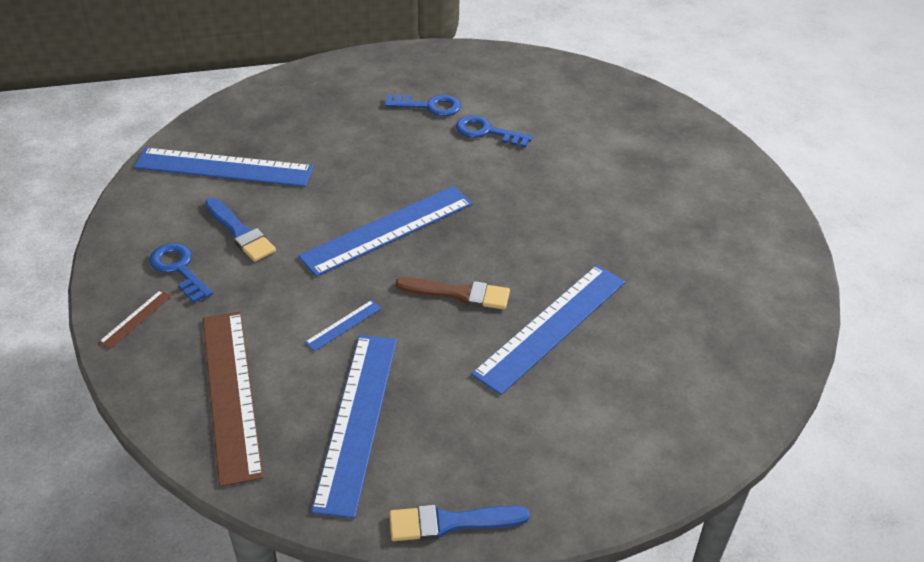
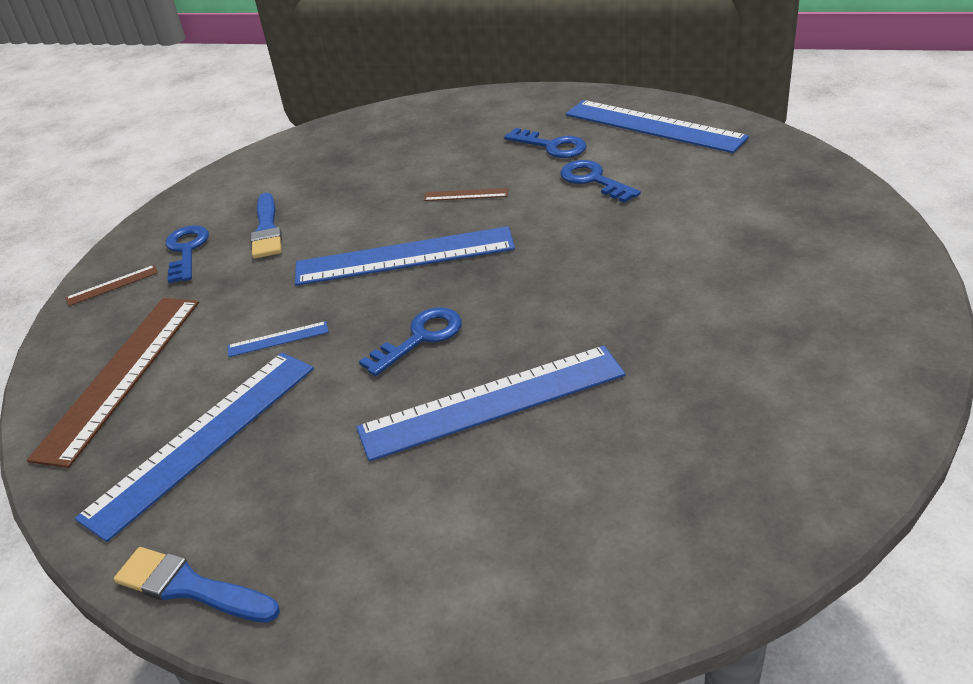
camera: 35 degrees right, 5 degrees down
(224, 167) = (306, 170): blue ruler -> blue ruler (653, 126)
(393, 164) = (466, 195): none -> brown ruler
(459, 294) = (420, 338): brown brush -> blue key

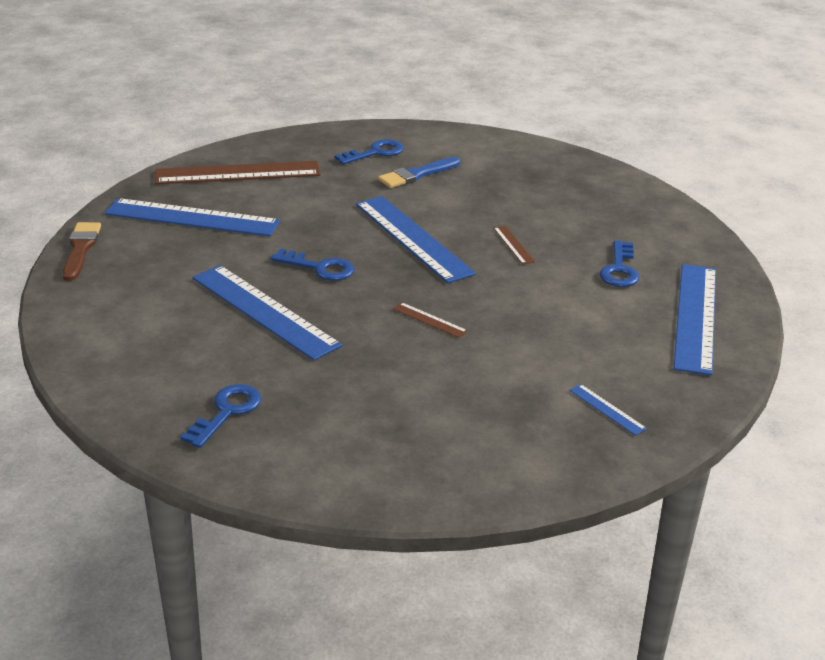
camera: 60 degrees right, 5 degrees down
(112, 285) = (324, 140): brown ruler -> brown ruler (429, 320)
(190, 587) = (80, 249): blue brush -> brown brush
(278, 339) = (295, 215): blue ruler -> blue ruler (607, 409)
(593, 180) = (575, 301): blue key -> blue key (227, 412)

